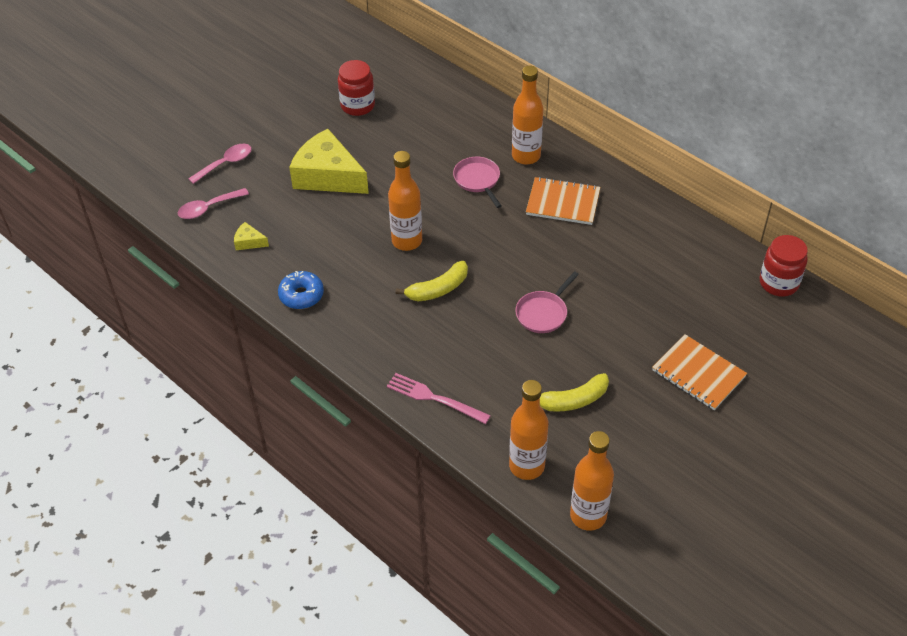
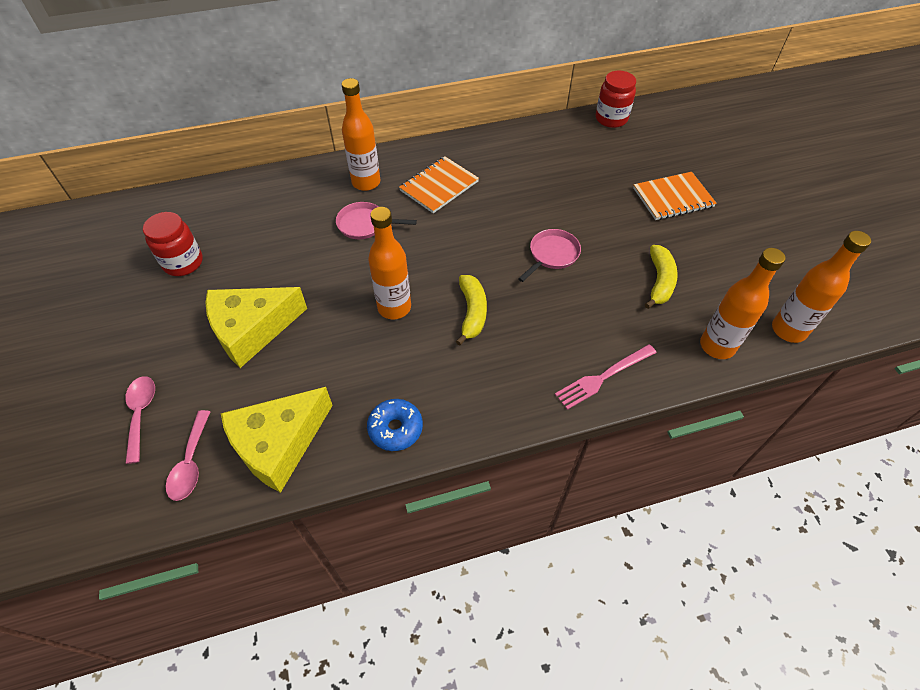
camera: 60 degrees left, 5 degrees up
(249, 242) = (279, 444): yellow cheese -> yellow cheese, size x2.41
(543, 313) = (552, 255): pink pan -> pink pan turned 120 degrees counterclockwise

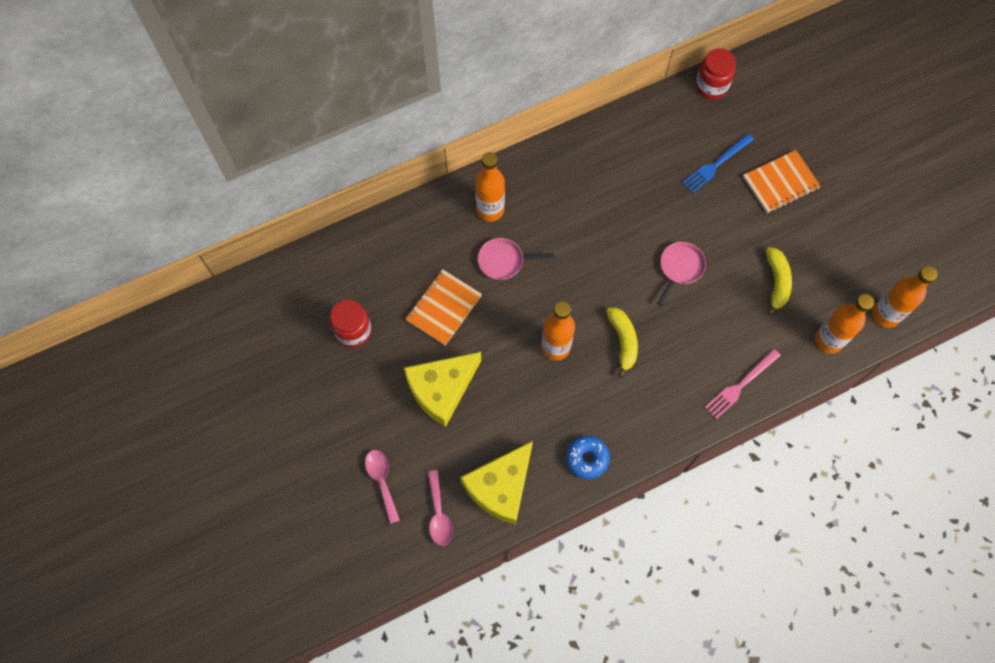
camera: 10 degrees left, 15 degrees up
(439, 186) = (561, 203): orange notebook -> orange notebook (444, 308)
(606, 175) = (716, 164): none -> blue fork

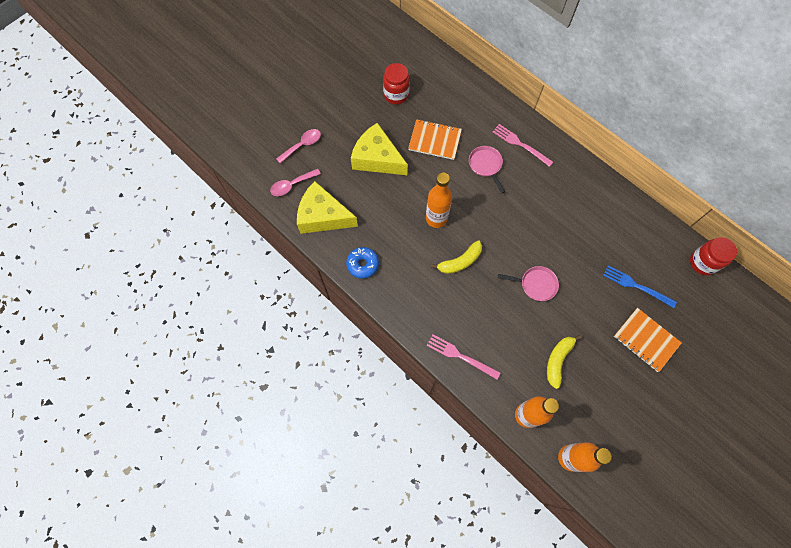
camera: 70 degrees right, 0 degrees up
(490, 210) = (520, 144): orange bottle -> pink fork
(776, 282) = (558, 360): yellow banana -> yellow banana turned 135 degrees clockwise

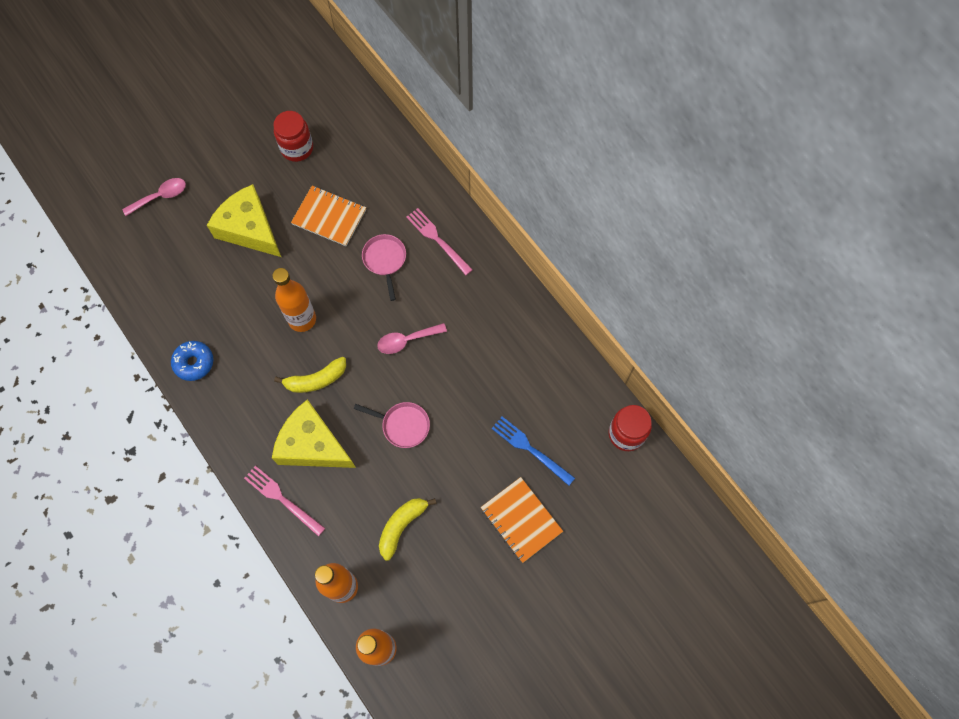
camera: 10 degrees right, 0 degrees up
(292, 185) = (134, 246): pink spoon -> pink spoon (407, 340)
(323, 216) = (161, 293): yellow cheese -> yellow cheese (312, 445)

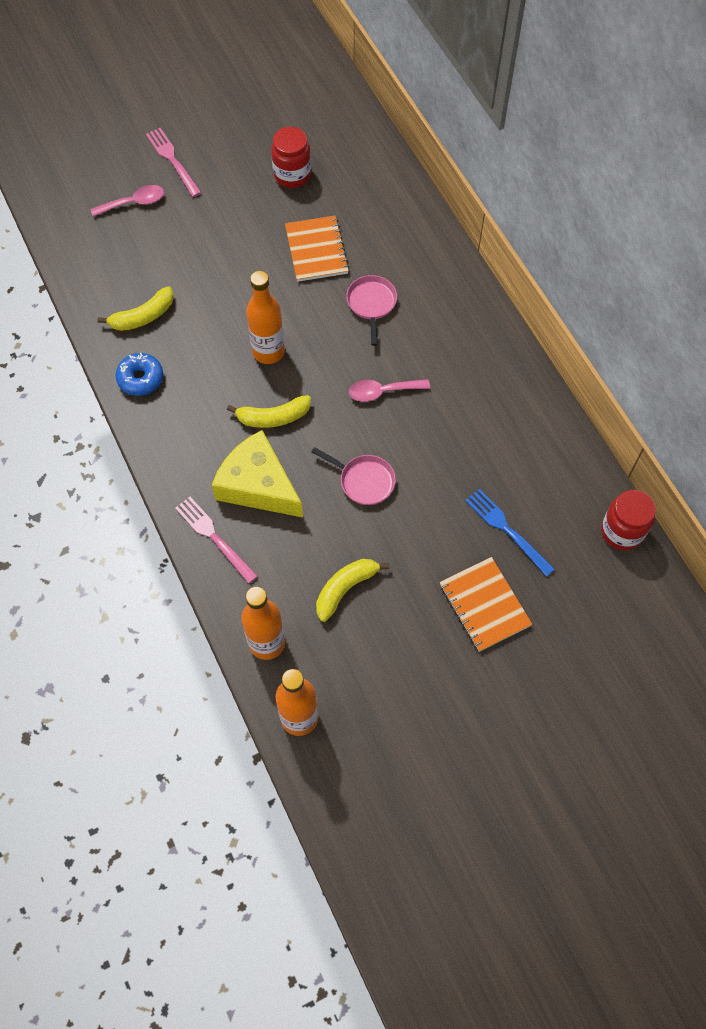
camera: 10 degrees right, 5 degrees down
(186, 304) = (143, 316): none -> yellow banana
(249, 229) = (225, 249): yellow cheese -> none
(329, 217) = (316, 250): orange notebook -> orange notebook turned 45 degrees clockwise
(437, 239) = (434, 291): pink fork -> pink fork (172, 160)

